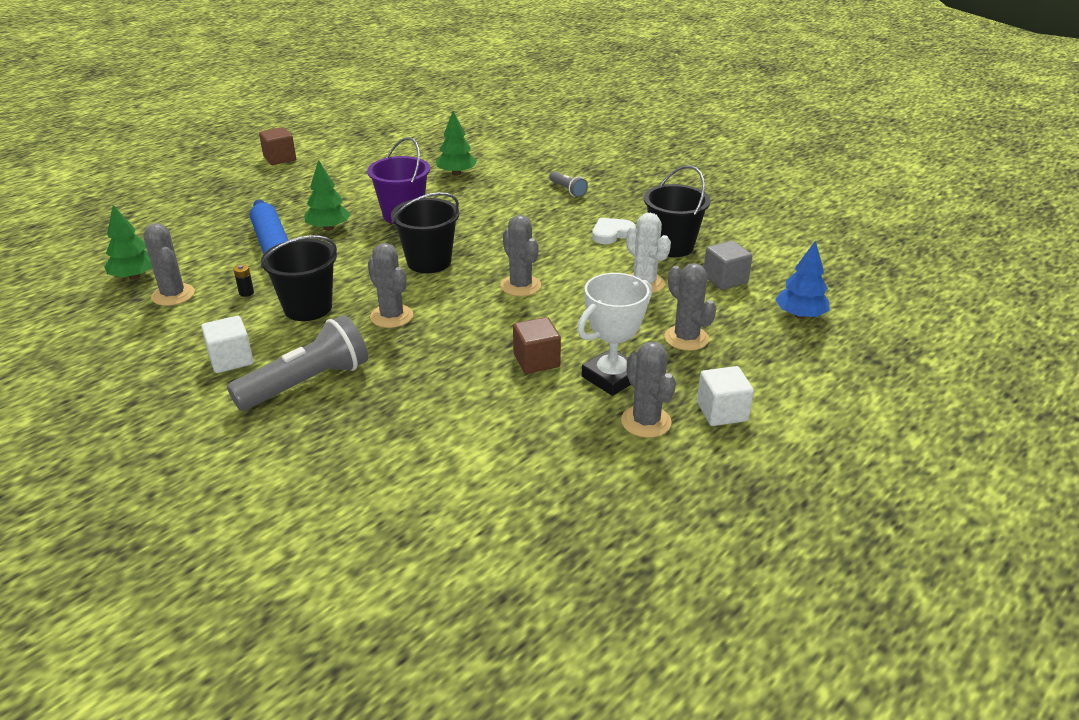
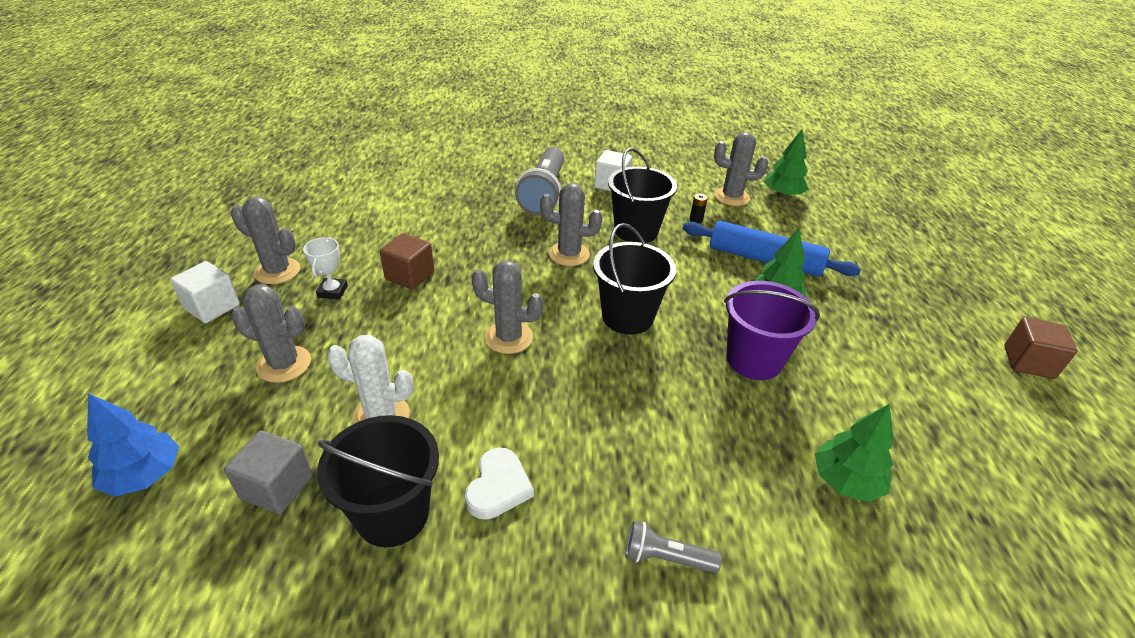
camera: 135 degrees right, 5 degrees up
(611, 377) = (332, 291): white trophy -> white trophy, size x0.55

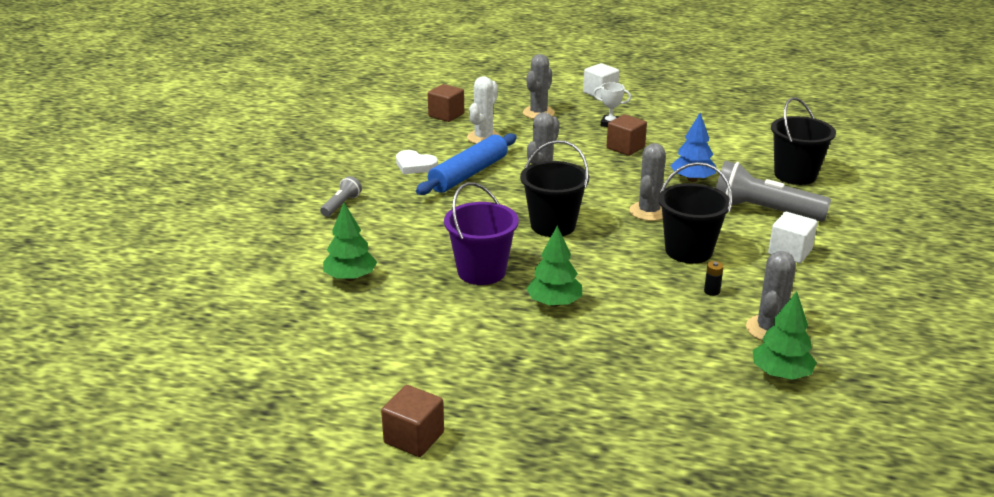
camera: 105 degrees right, 10 degrees down
(144, 475) = (469, 89): blue tree -> blue tree (692, 179)
(277, 271) = (637, 107): grey cactus -> none
(277, 487) = (446, 115): grey cube -> brown cube
(393, 514) = (413, 140): black bucket -> black bucket (795, 175)
(764, 260) = (627, 317): blue rolling pin -> blue rolling pin (468, 174)

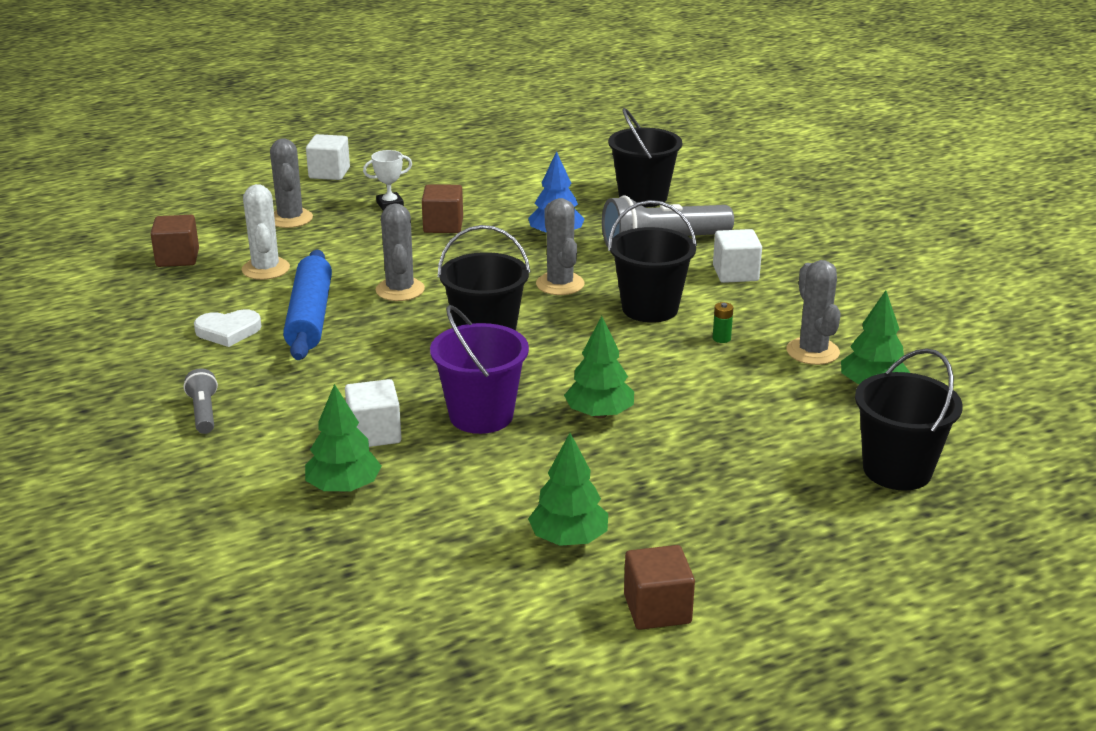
camera: 40 degrees left, 0 degrees up
(408, 255) = (374, 433): none -> white cube
(425, 368) = (568, 539): none -> green tree
(710, 440) = (897, 470): none -> black bucket
(711, 291) = (721, 338): black battery -> green battery

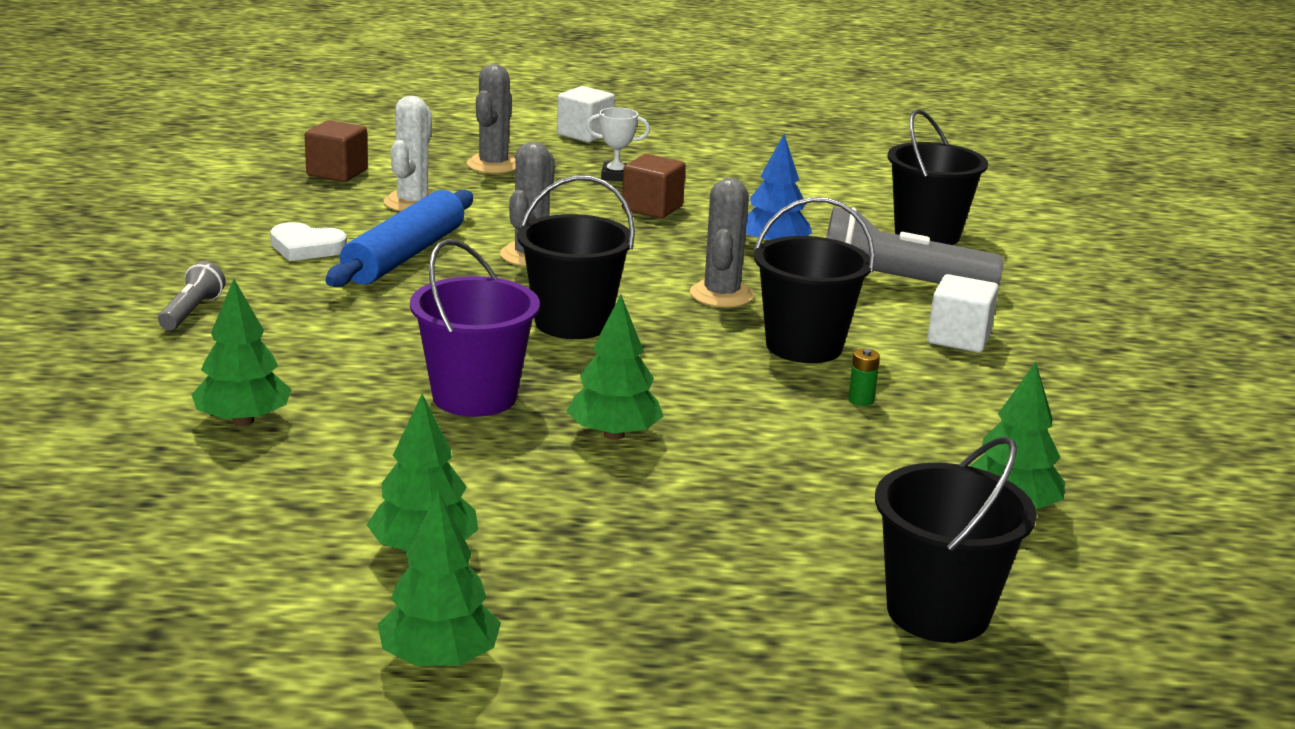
camera: 25 degrees right, 5 degrees down
(374, 433) = (338, 380): white cube -> none
(657, 609) = (439, 659): brown cube -> green tree
(812, 351) = (969, 447): grey cactus -> none

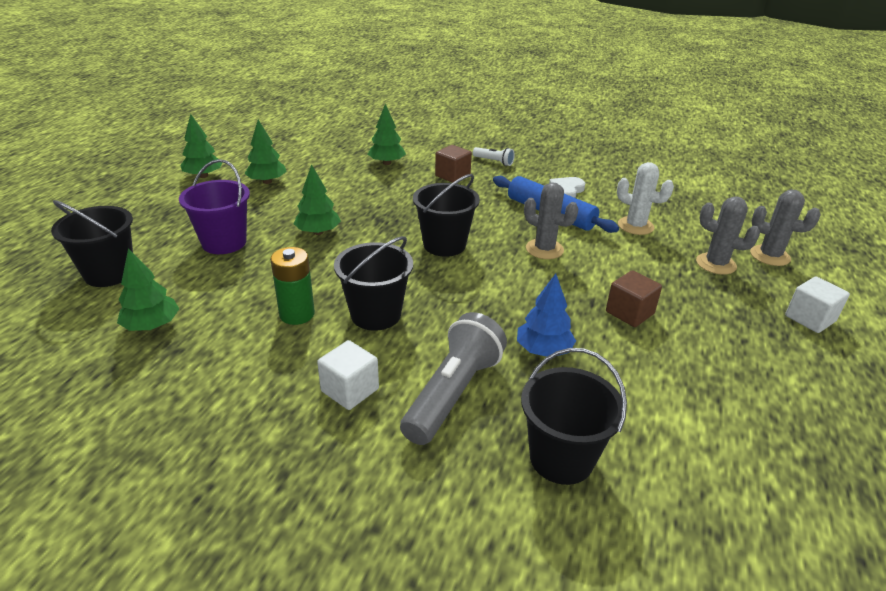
camera: 110 degrees right, 10 degrees up
(192, 311) = (494, 162): grey flashlight -> white flashlight
(337, 172) = (687, 210): brown cube -> brown cube (452, 176)
(474, 397) = (377, 207): purple bucket -> purple bucket (224, 242)
(616, 176) = (702, 312): white trophy -> none
(721, 295) = (464, 303): grey cactus -> grey cactus (769, 256)
(861, 400) = (297, 314): green battery -> green battery, size x2.19

